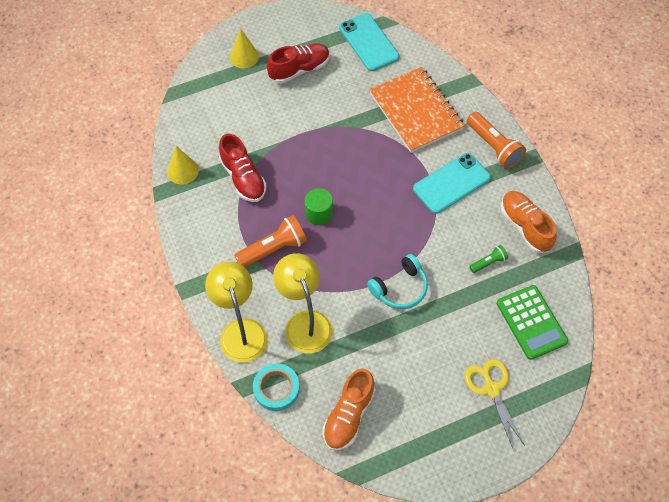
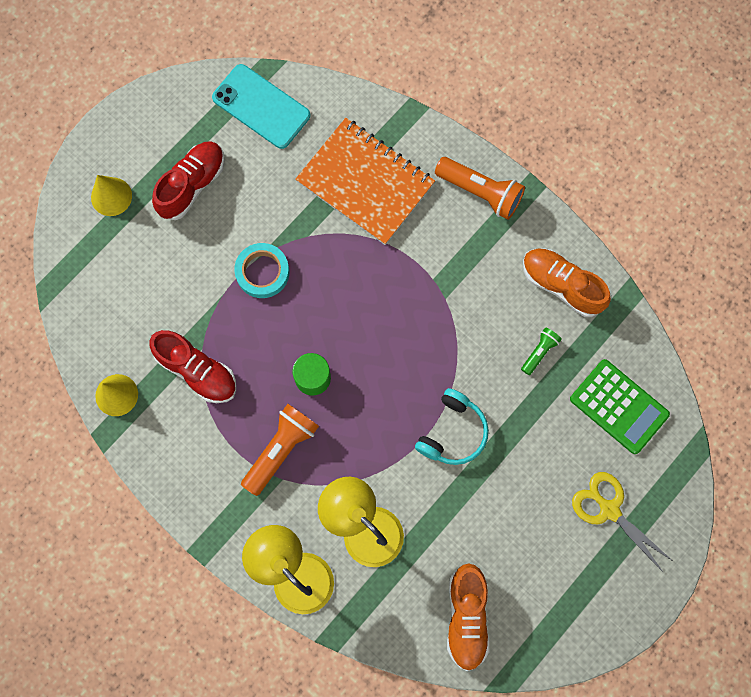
camera: 25 degrees left, 15 degrees up
(276, 389) = (370, 624): turquoise tape -> turquoise tape (262, 272)
(451, 183) = (452, 265): turquoise phone -> none

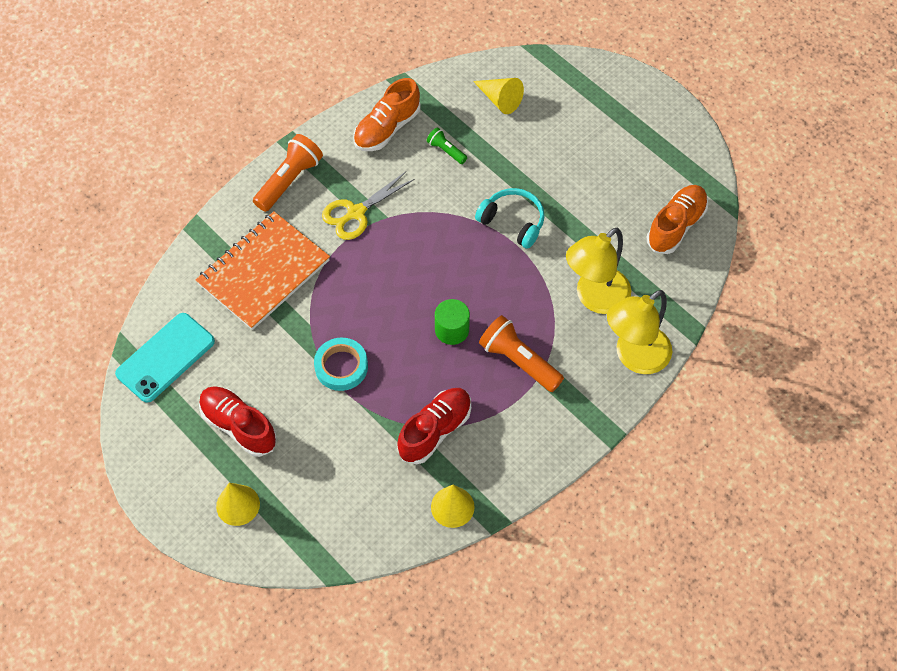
camera: 85 degrees left, 15 degrees down
(466, 617) = (676, 226): orange shoe -> orange shoe turned 60 degrees counterclockwise
(609, 510) = (587, 115): yellow scissors -> yellow scissors (356, 213)
(619, 407) = (500, 99): green calculator -> yellow cone

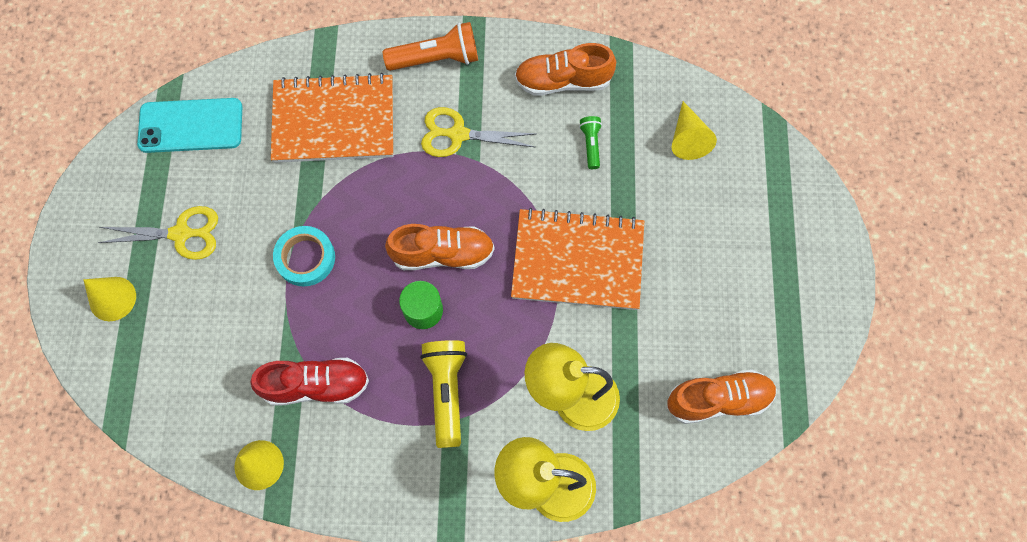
camera: 45 degrees right, 10 degrees up
(238, 426) = (181, 234): red shoe -> yellow scissors
(426, 288) = (443, 254): none -> orange shoe
(513, 222) = (577, 261): turquoise headphones -> orange notebook
(519, 361) = (447, 391): orange flashlight -> yellow flashlight

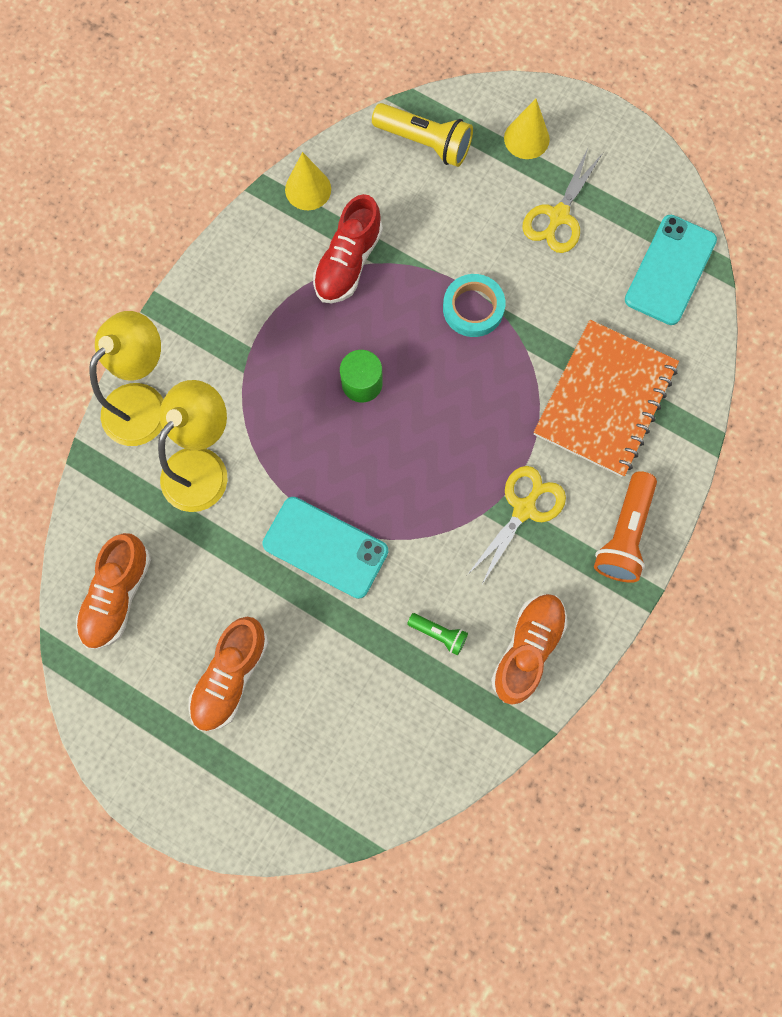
camera: 120 degrees right, 5 degrees up
(443, 254) = (406, 428): orange shoe -> orange shoe (230, 676)
(447, 391) = (276, 365): yellow flashlight -> yellow flashlight (425, 143)
(577, 261) = (325, 547): orange notebook -> turquoise phone
(688, 138) = (389, 739): yellow cone -> none

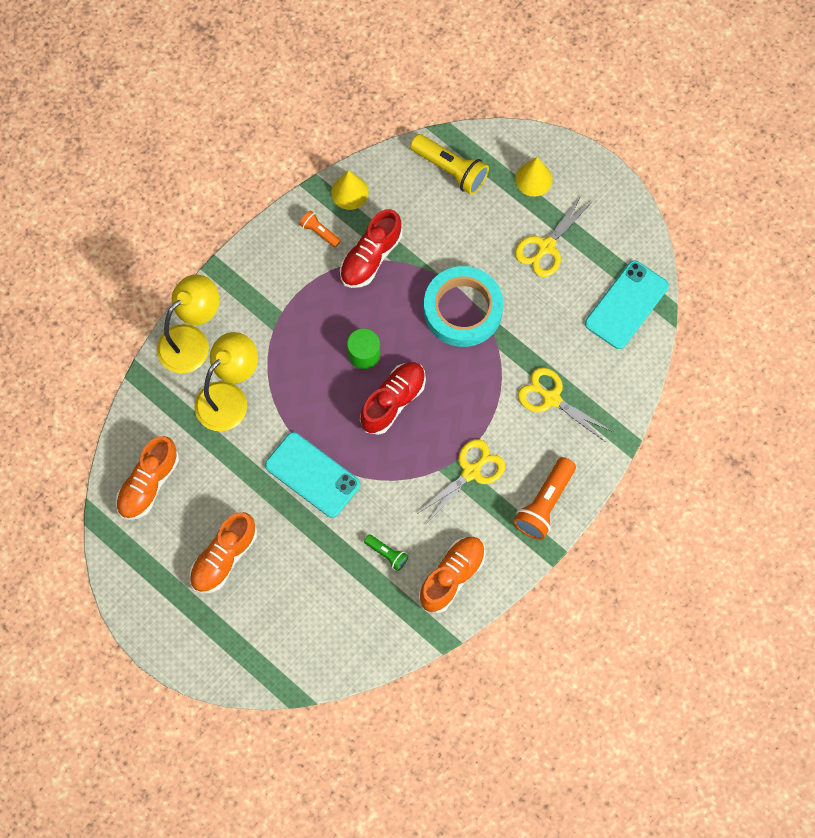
camera: 10 degrees right, 5 degrees down
(279, 242) = (319, 232): none -> orange flashlight
(409, 436) = (393, 401): none -> red shoe
(473, 308) = (463, 309): turquoise tape -> turquoise tape, size x1.61
(604, 400) = (552, 399): orange notebook -> yellow scissors

